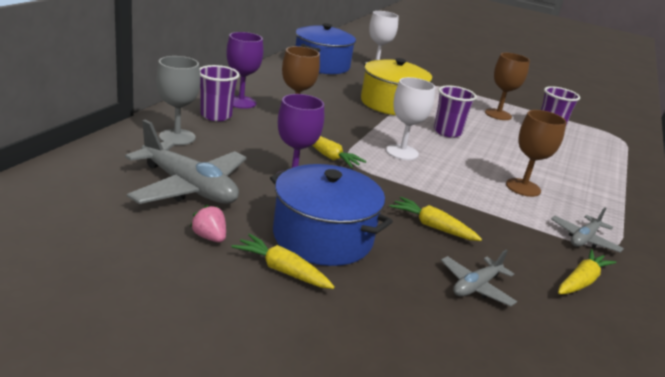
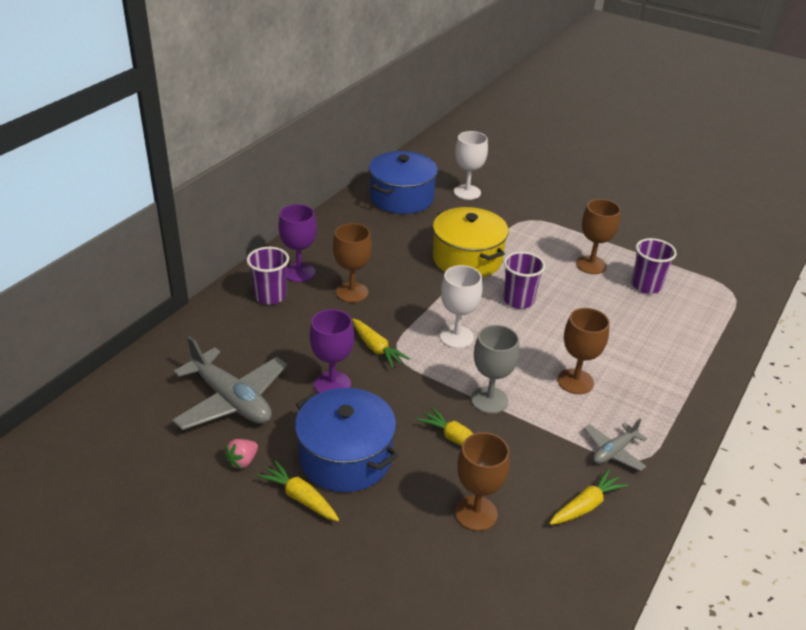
camera: 10 degrees right, 10 degrees up
(177, 137) = (228, 332): grey goblet -> grey goblet (489, 400)
(209, 237) = (242, 461): pink strawberry -> pink strawberry turned 105 degrees counterclockwise
(476, 286) = (476, 513): grey plane -> brown goblet

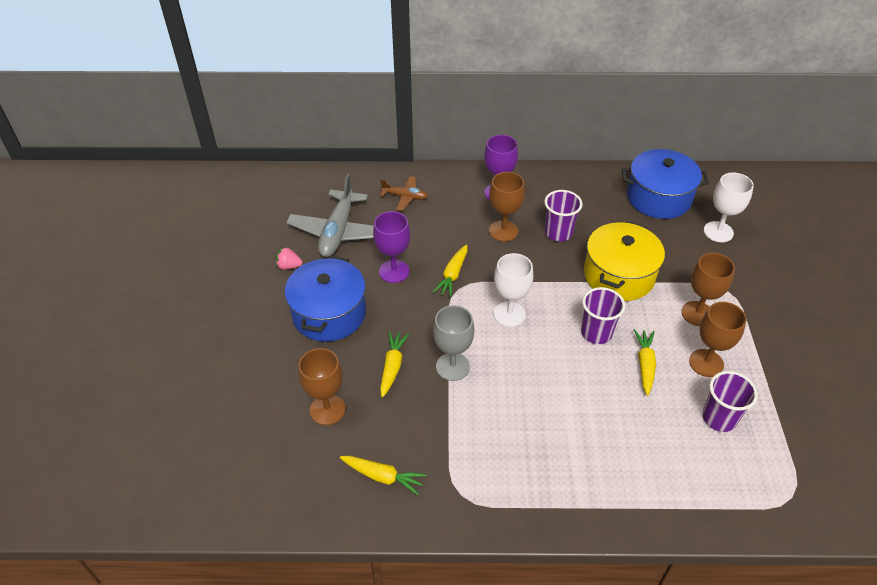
camera: 60 degrees right, 10 degrees up
(235, 330) = (405, 197): none -> brown plane
(270, 296) = (456, 193): purple cup -> purple cup (558, 233)
(300, 497) = (278, 309): yellow carrot -> yellow carrot (645, 364)
(575, 381) = (524, 414): brown goblet -> brown goblet (697, 313)
(613, 451) = (459, 474): grey plane -> none

